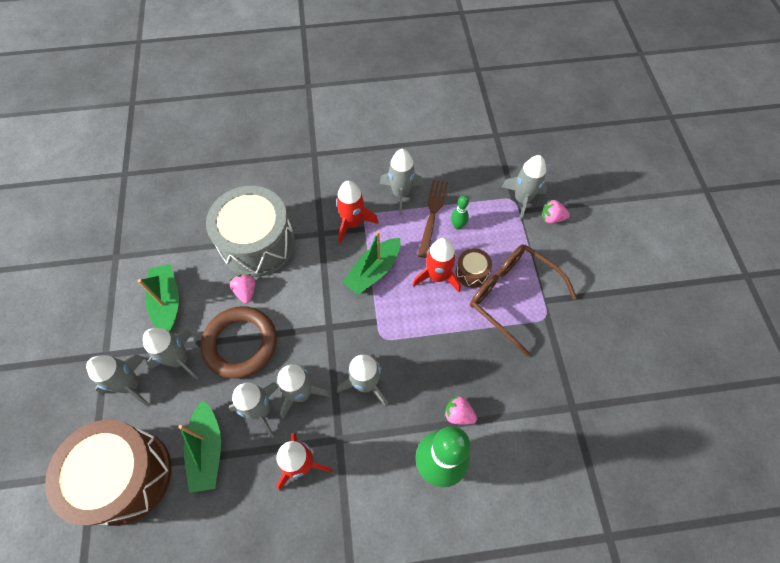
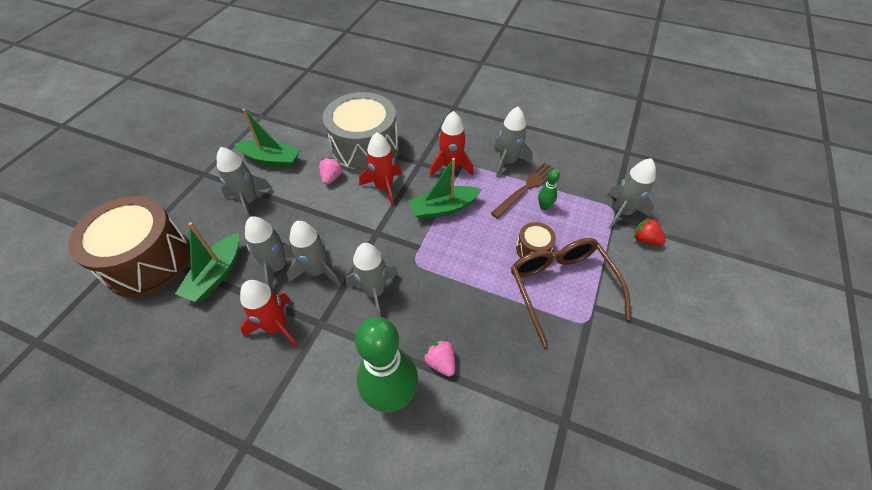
camera: 30 degrees right, 10 degrees down
(131, 384) = (203, 201): grey rocket -> none
(167, 302) = (271, 159): green boat -> green boat turned 90 degrees clockwise
(240, 344) = (300, 211): brown ring -> none
(437, 276) = (498, 237): red rocket -> red rocket (384, 187)
(552, 218) = (645, 239): pink strawberry -> red strawberry

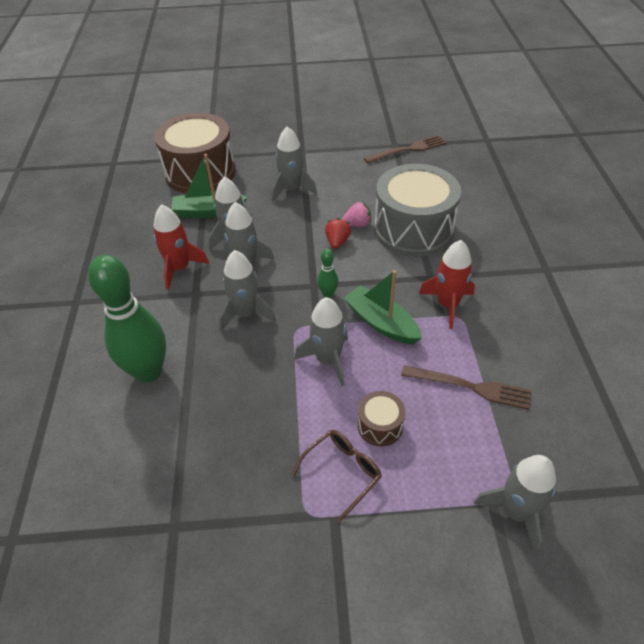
camera: 65 degrees right, 5 degrees down
(271, 159) = (347, 178): green boat -> none
(274, 111) = (408, 149): none -> brown fork
(384, 187) = (374, 265): red rocket -> none
(440, 362) = (196, 394): pink strawberry -> none
(507, 162) = (500, 353): grey rocket -> grey rocket (328, 360)
(544, 207) = (455, 415): green bowling pin -> green bowling pin (328, 294)
(561, 287) = (342, 472): brown glasses -> brown glasses, size x0.57
(645, 239) = (484, 554): red strawberry -> red strawberry (337, 242)

